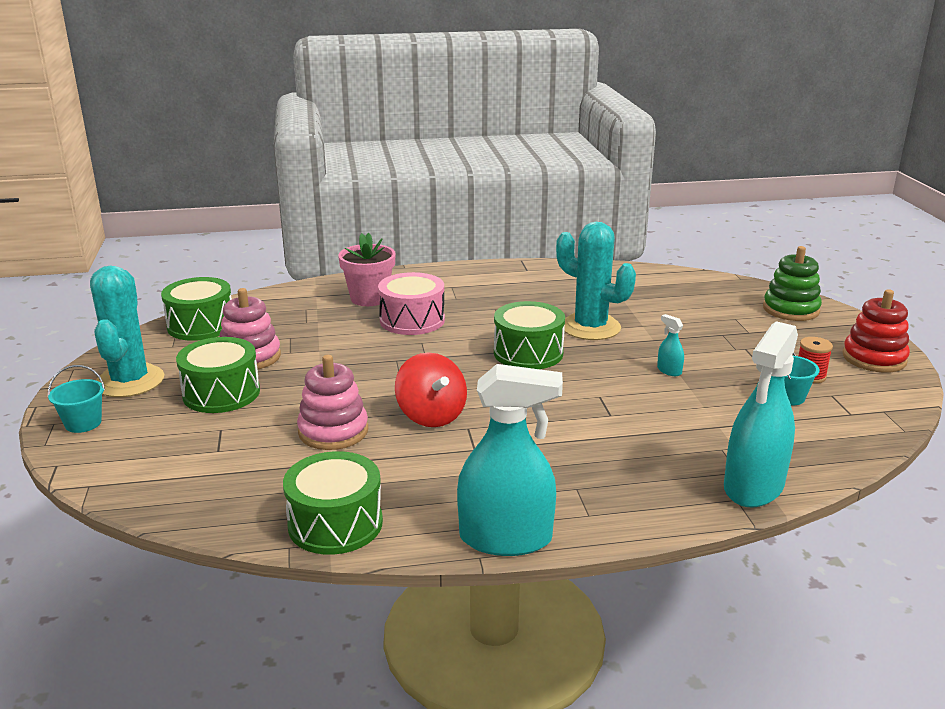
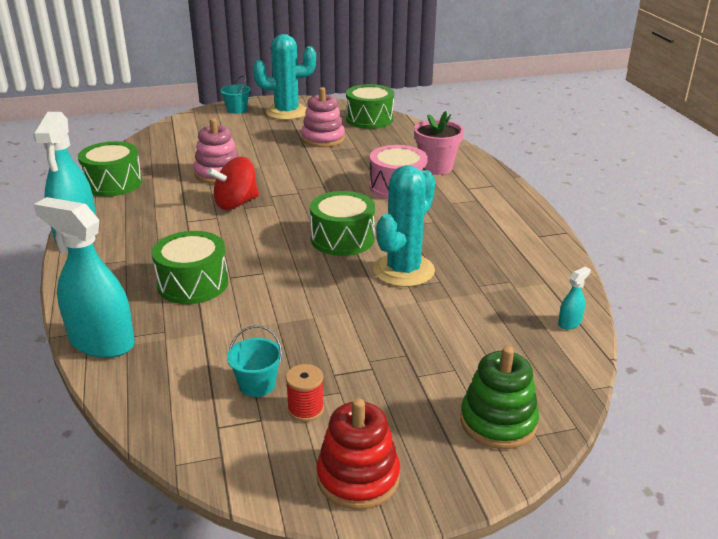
camera: 85 degrees right, 5 degrees up
(221, 393) = (271, 137): green drum -> green drum (193, 284)
(669, 371) = (313, 312): turquoise spray bottle -> turquoise spray bottle (569, 323)

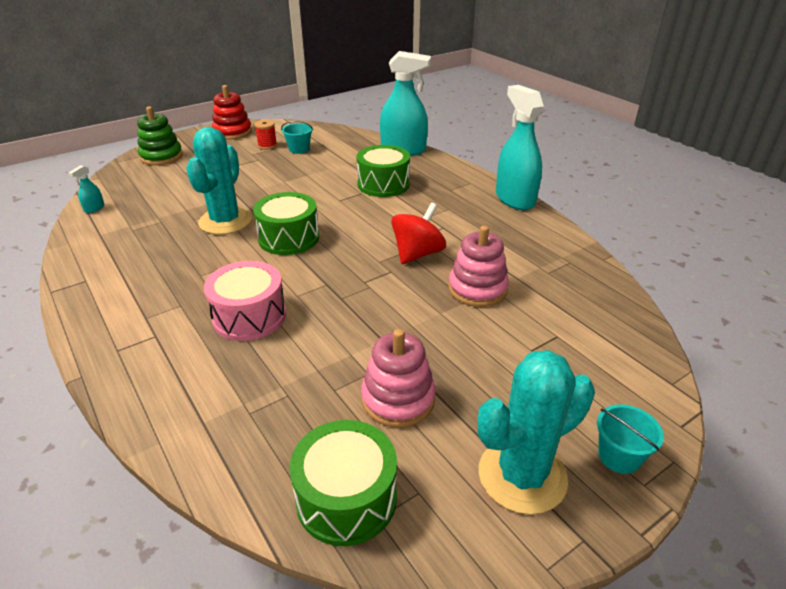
camera: 160 degrees right, 5 degrees up
(113, 183) = (566, 251): green drum -> none
(436, 167) = (199, 369): pink flower pot -> none

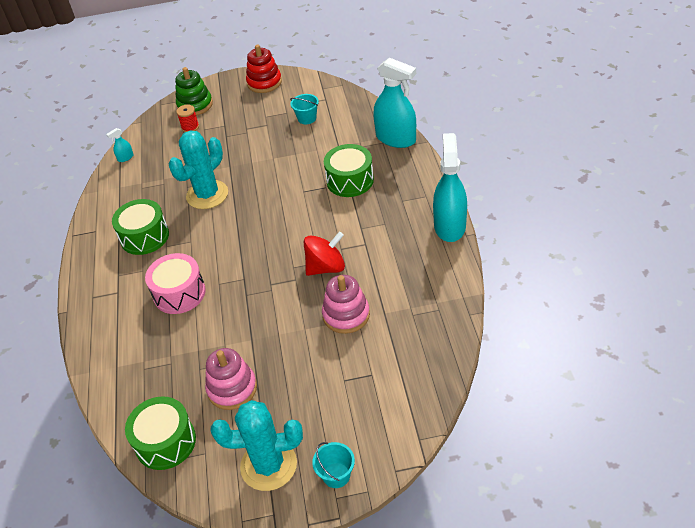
camera: 30 degrees right, 10 degrees up
(267, 146) = (283, 107): red spool -> red spool (190, 127)
(288, 238) = (242, 225): green drum -> green drum (144, 236)

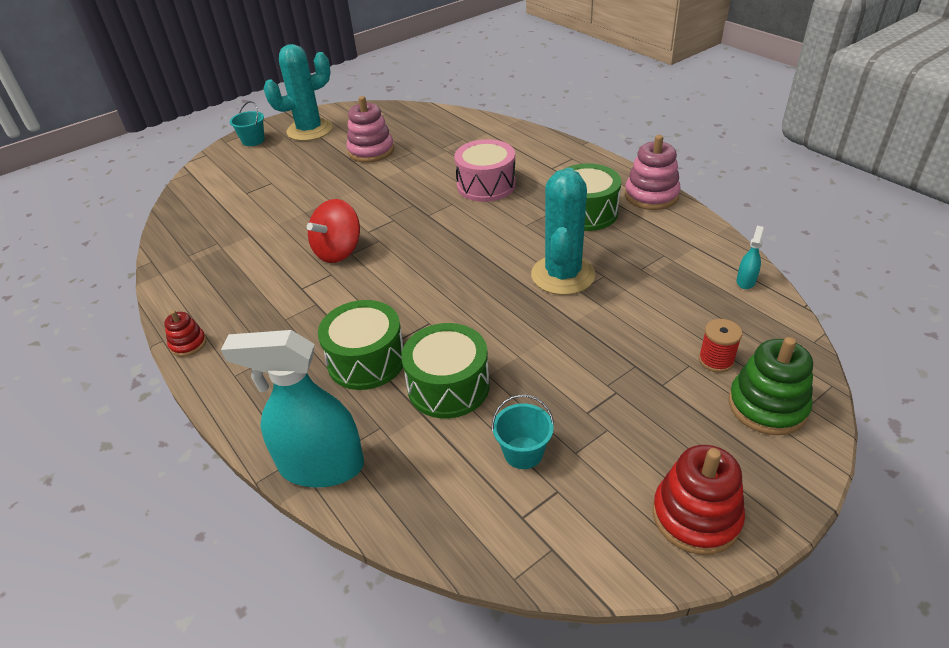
camera: 150 degrees right, 5 degrees down
(165, 442) = (401, 117): green drum -> green drum (448, 386)
(346, 315) = (292, 221): pink stacking toy -> pink stacking toy (651, 195)
(449, 226) = (188, 344): turquoise spray bottle -> red stacking toy

